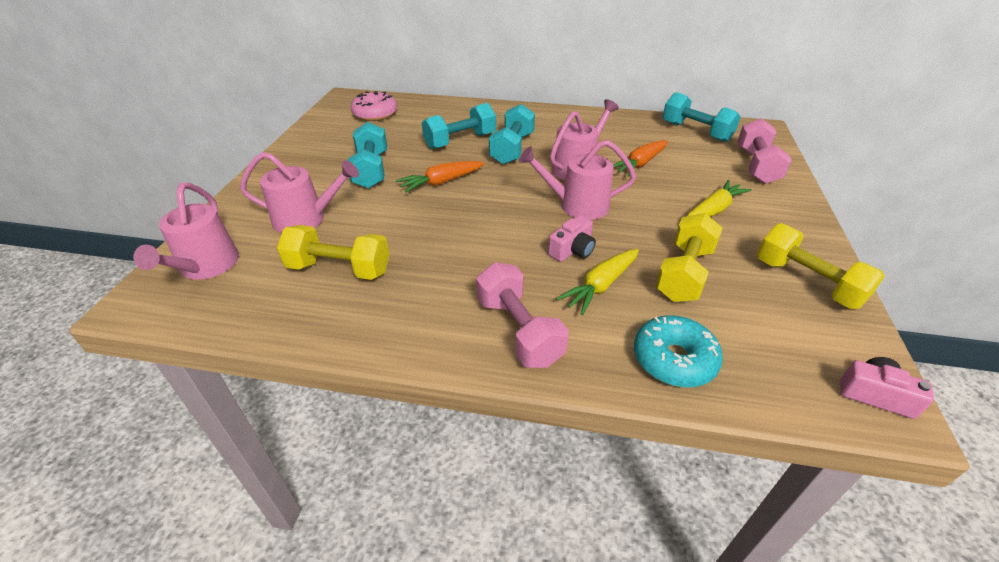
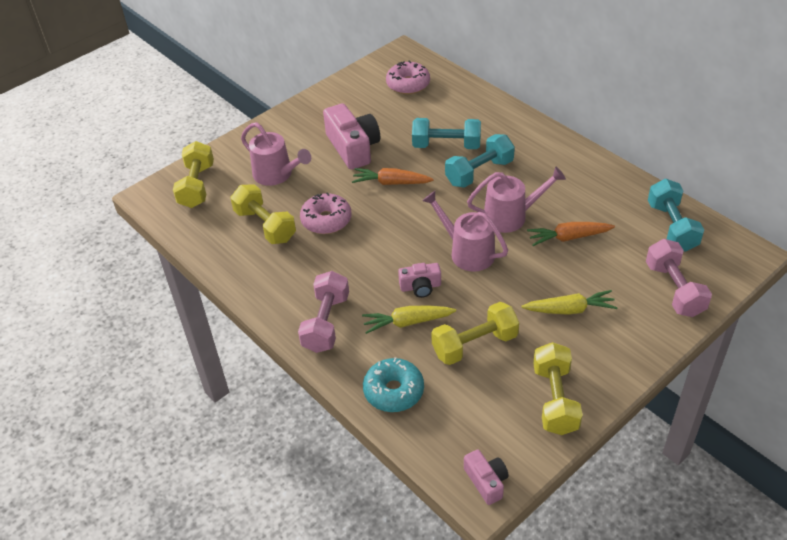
camera: 40 degrees right, 5 degrees up
(206, 266) = (197, 186): pink watering can -> yellow dumbbell
(371, 170) = (353, 147): turquoise dumbbell -> pink camera
(408, 236) = (326, 220): none -> pink donut
(756, 166) = (674, 289): pink dumbbell -> pink dumbbell turned 60 degrees counterclockwise

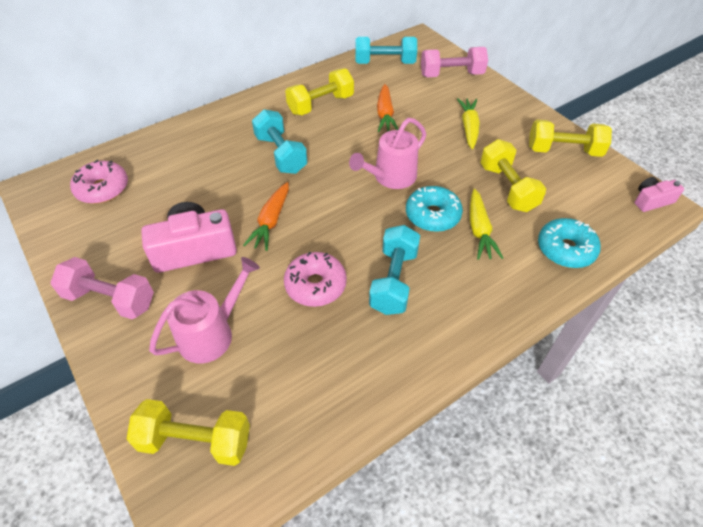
camera: 85 degrees left, 5 degrees up
(265, 226) = (308, 351): yellow dumbbell -> yellow dumbbell (321, 104)
(326, 323) = (477, 297): pink dumbbell -> pink dumbbell (110, 299)
(420, 287) = (432, 215): pink camera -> turquoise donut
(446, 145) = (228, 171): turquoise dumbbell -> turquoise dumbbell (394, 281)
(510, 216) = (349, 143): pink watering can -> none

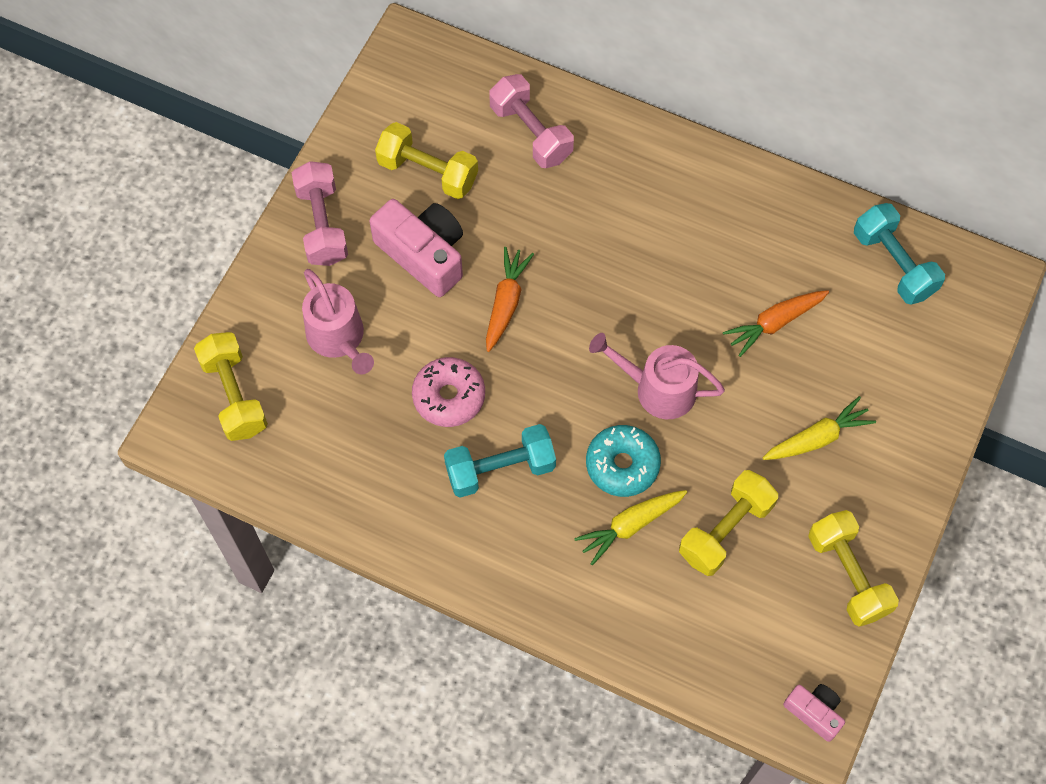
camera: 60 degrees right, 15 degrees up
(102, 189) = (446, 107): pink donut -> none
(211, 333) = (338, 338): pink watering can -> pink watering can turned 45 degrees clockwise
(271, 221) = (506, 302): orange carrot -> orange carrot turned 120 degrees clockwise
(281, 154) = (617, 247): turquoise dumbbell -> none
(321, 104) = (741, 236): yellow dumbbell -> yellow dumbbell (428, 172)
(451, 75) = (928, 365): pink dumbbell -> pink dumbbell (531, 133)
(565, 249) = (658, 631): turquoise donut -> none

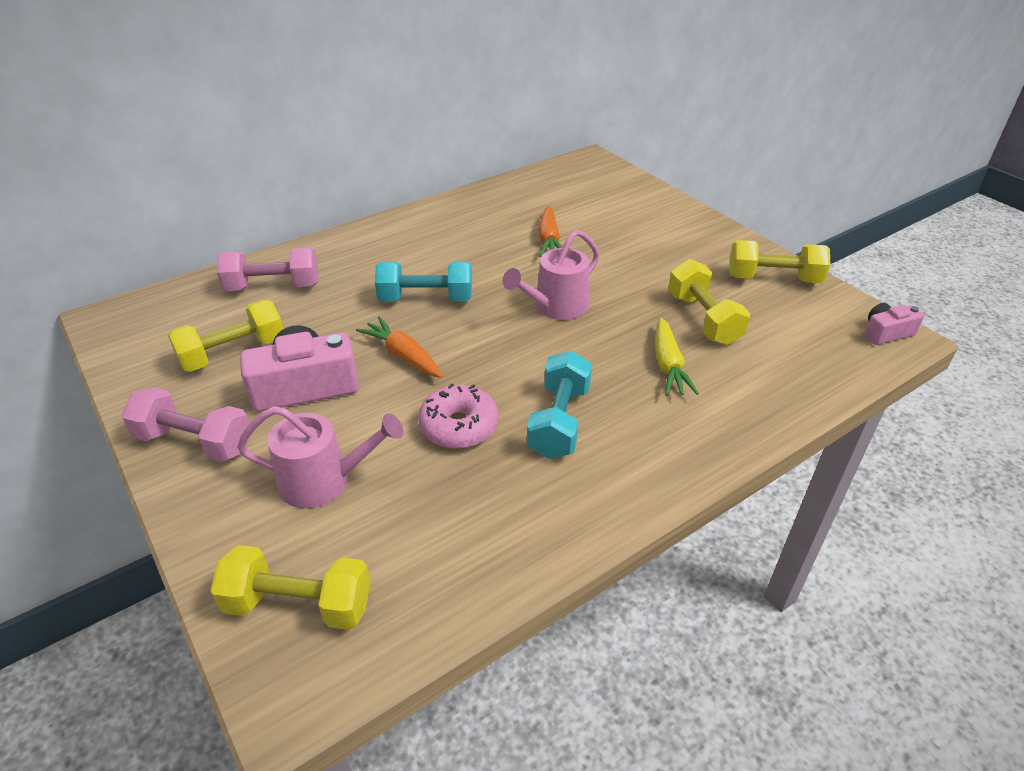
camera: 60 degrees left, 25 degrees down
(622, 465) = (608, 349): turquoise donut -> none
(817, 438) = (654, 254): yellow carrot -> none
(893, 264) = (548, 185): turquoise dumbbell -> turquoise dumbbell (426, 299)

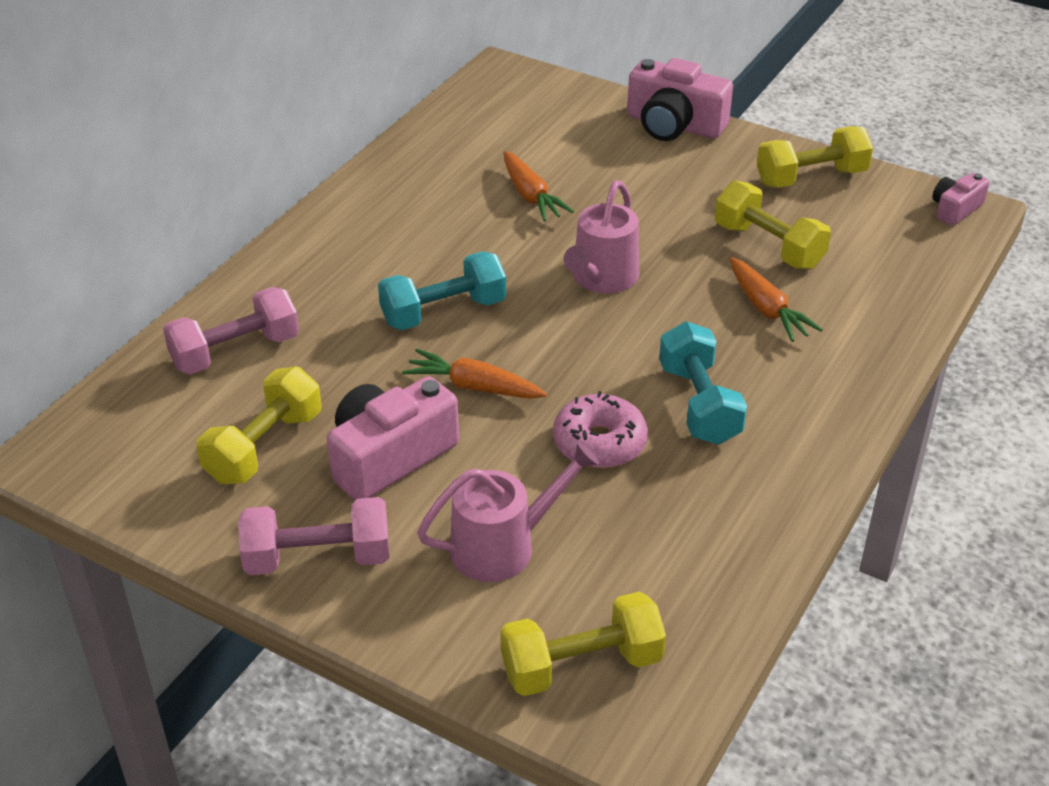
camera: 25 degrees left, 0 degrees up
(668, 365) = (767, 309): yellow carrot -> orange carrot
(689, 218) = (674, 125): none -> pink camera

